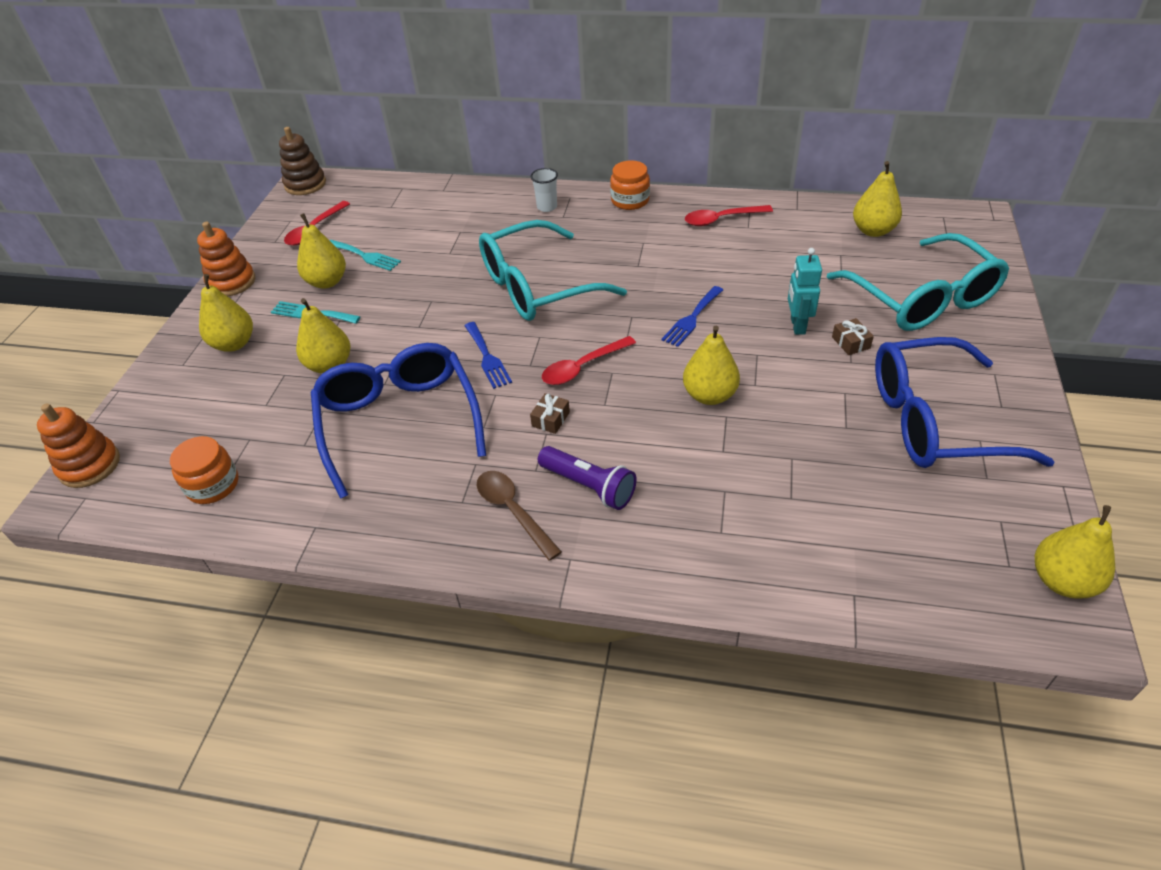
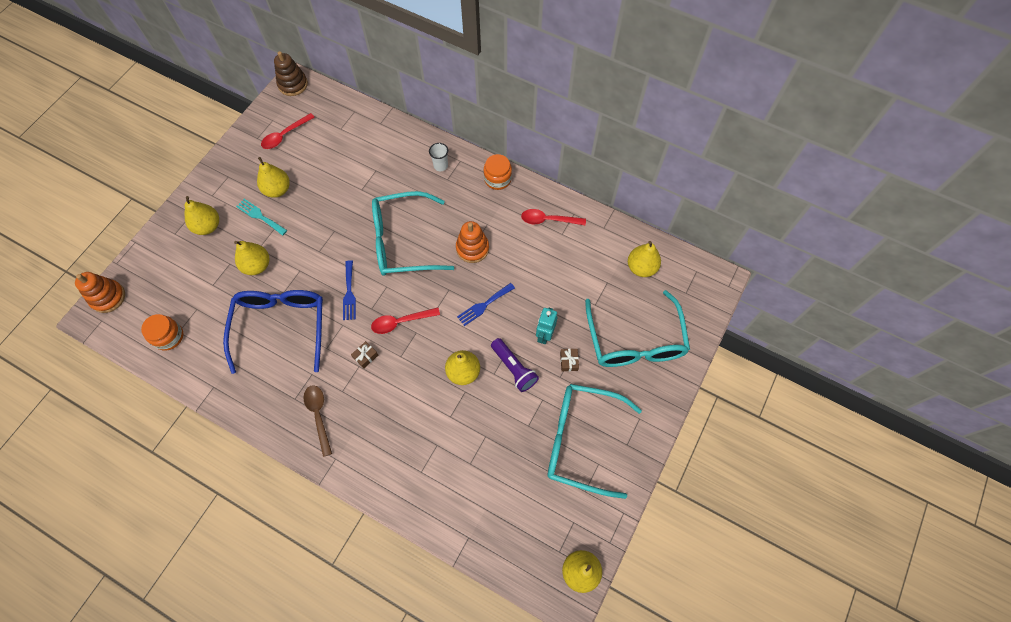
camera: 15 degrees right, 20 degrees up
(231, 282) = (220, 169): orange stacking toy -> orange stacking toy (472, 248)
(365, 256) = (308, 173): turquoise fork -> none
(589, 486) = (366, 414): purple flashlight -> purple flashlight (514, 368)
(936, 421) = (582, 440): blue glasses -> turquoise glasses

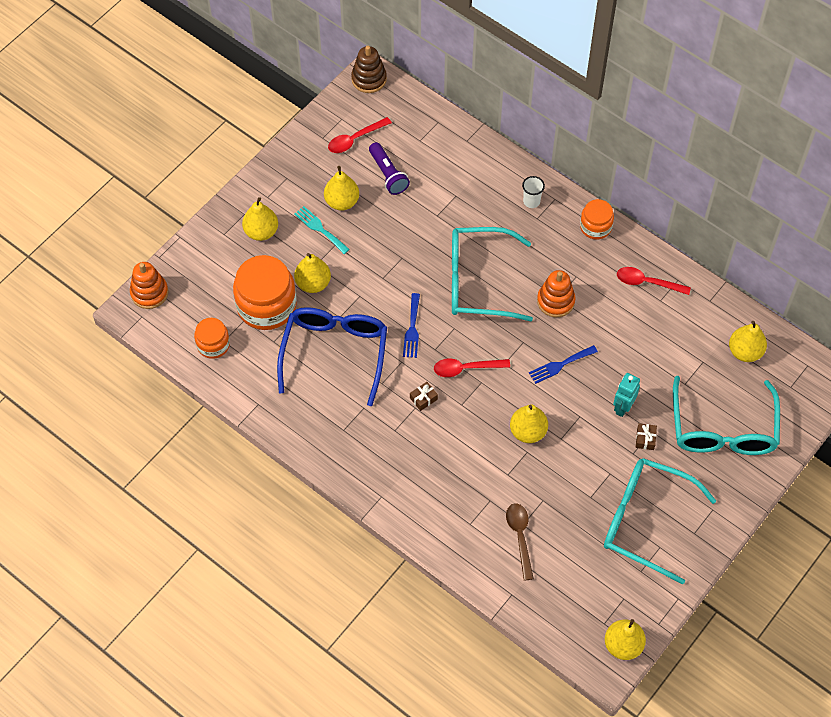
camera: 10 degrees right, 5 degrees down
(216, 292) = (266, 305): none -> orange jar
(318, 415) = (367, 451): brown spoon -> brown spoon (520, 537)
(514, 368) = (584, 436): purple flashlight -> purple flashlight (388, 174)

